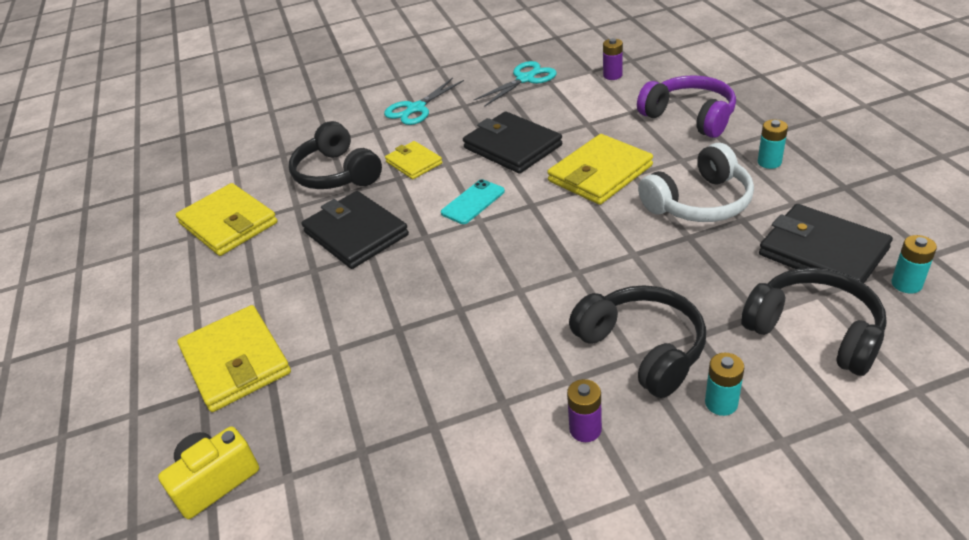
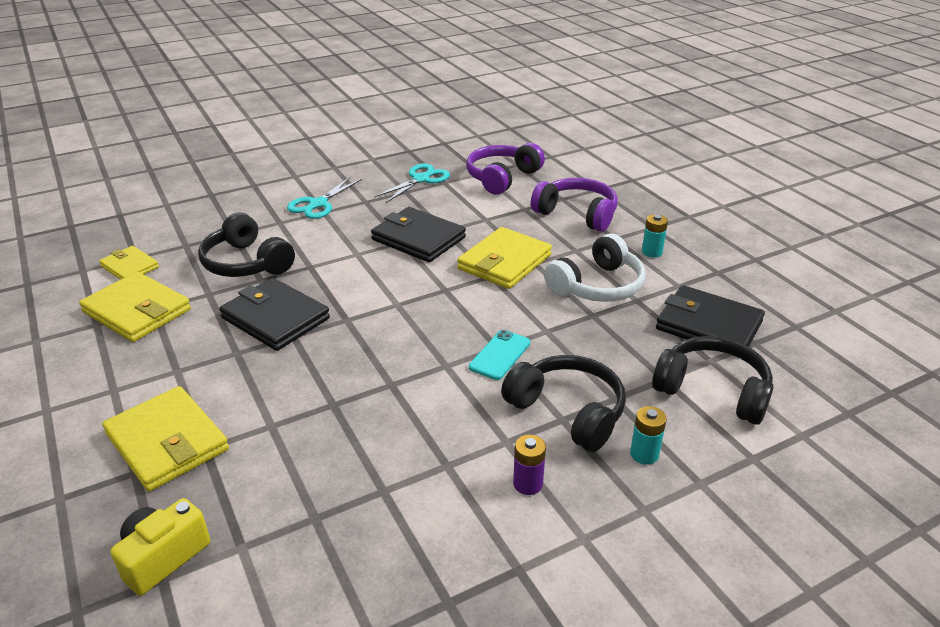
camera: 15 degrees left, 5 degrees down
(414, 163) = (324, 253): yellow wallet -> yellow wallet (130, 267)
(473, 202) = (388, 288): turquoise phone -> turquoise phone (500, 355)
(612, 75) = (502, 177): purple battery -> purple headphones
(906, 284) = (780, 350): turquoise battery -> none

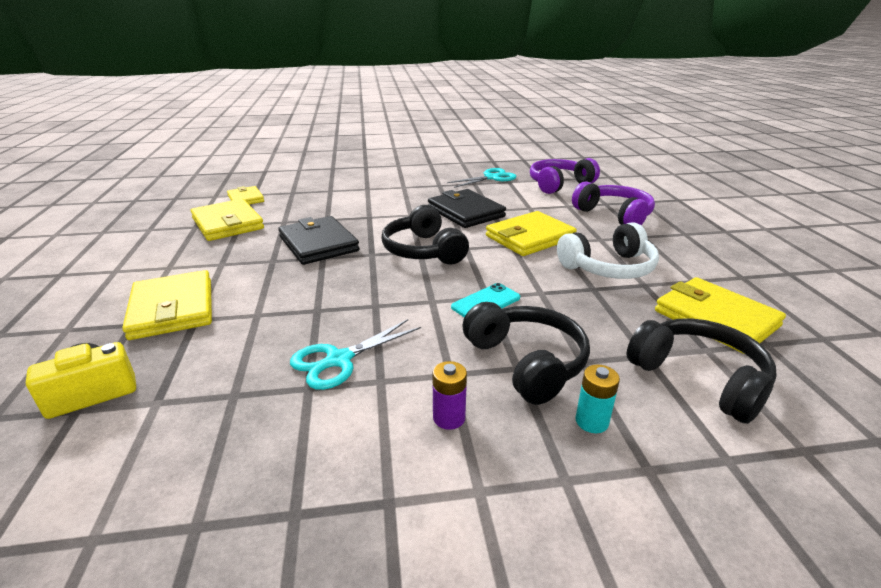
camera: 20 degrees right, 5 degrees down
(246, 263) = (325, 208): black headphones -> black headphones (423, 250)
(318, 204) = (402, 182): turquoise scissors -> turquoise scissors (338, 360)
(652, 252) = (676, 251): turquoise battery -> none
(708, 325) = (715, 319): black wallet -> yellow wallet

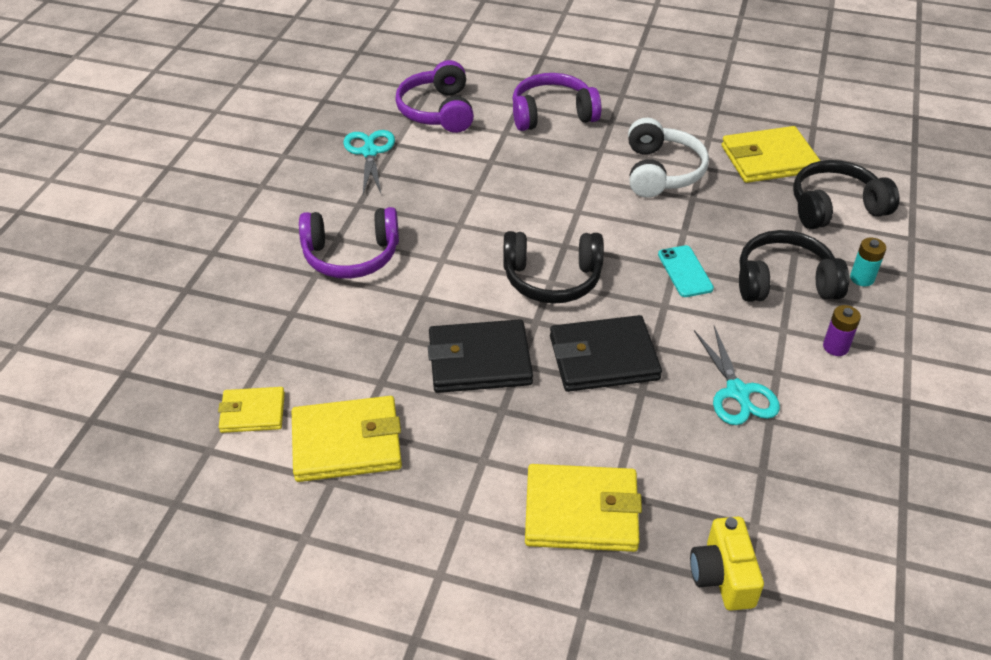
camera: 65 degrees left, 15 degrees up
(391, 192) = (351, 255): none -> purple headphones
(465, 212) = (468, 213): black wallet -> black wallet (603, 358)
(530, 237) = (568, 192): yellow wallet -> none

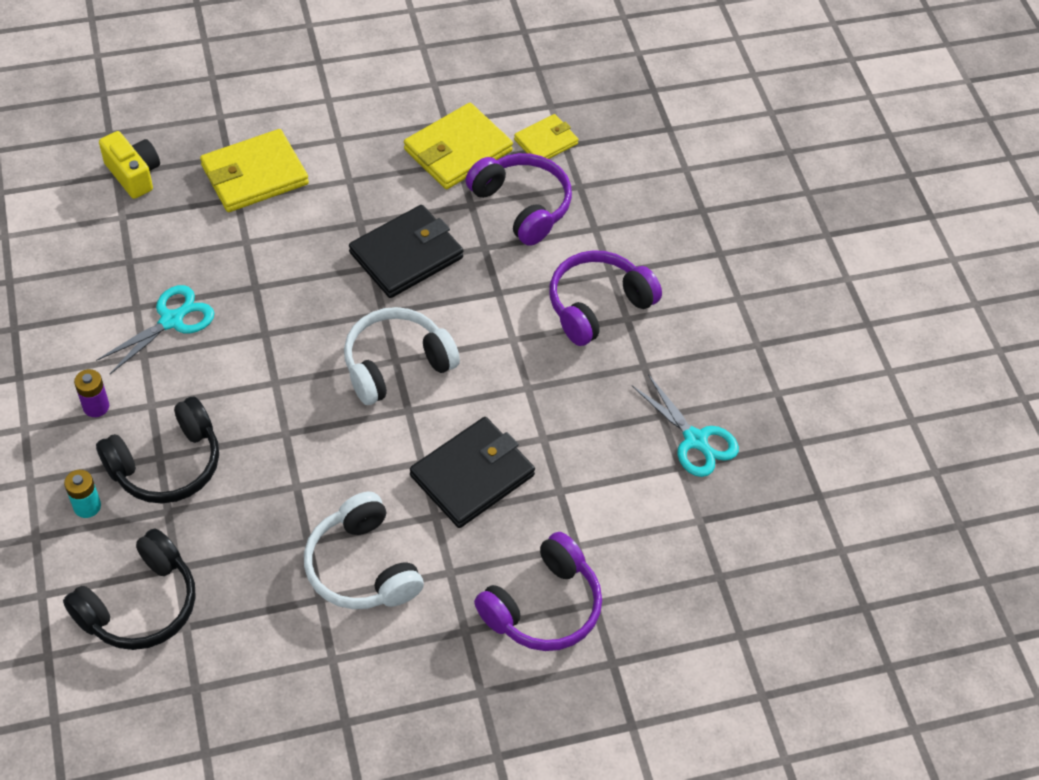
camera: 145 degrees right, 10 degrees up
(438, 111) = (678, 543): purple headphones -> purple headphones (522, 205)
(552, 279) = (396, 364): black headphones -> white headphones
(603, 358) = (303, 303): black wallet -> black wallet (472, 475)
(685, 271) = (272, 432): turquoise phone -> none
(738, 393) = (172, 320): turquoise scissors -> turquoise scissors turned 90 degrees clockwise
(769, 159) = (243, 654): yellow wallet -> none

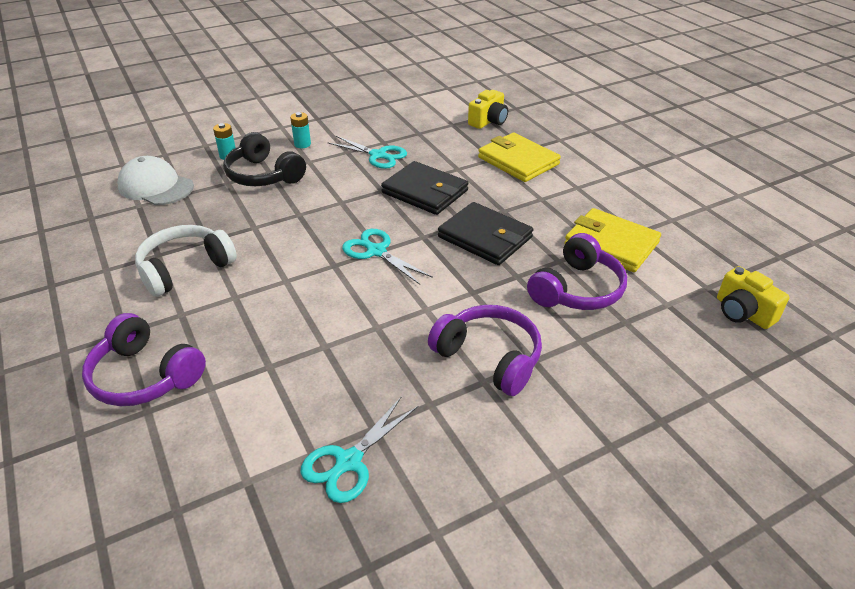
camera: 80 degrees right, 15 degrees down
(96, 406) = (302, 144): purple battery -> turquoise battery
(140, 605) = (156, 186): black headphones -> white cap
(396, 364) = (376, 251): white headphones -> turquoise scissors
(472, 475) = (277, 310): black wallet -> black wallet (425, 192)
(545, 141) = (661, 291): yellow wallet -> none
(593, 97) = (742, 312): none -> yellow camera

